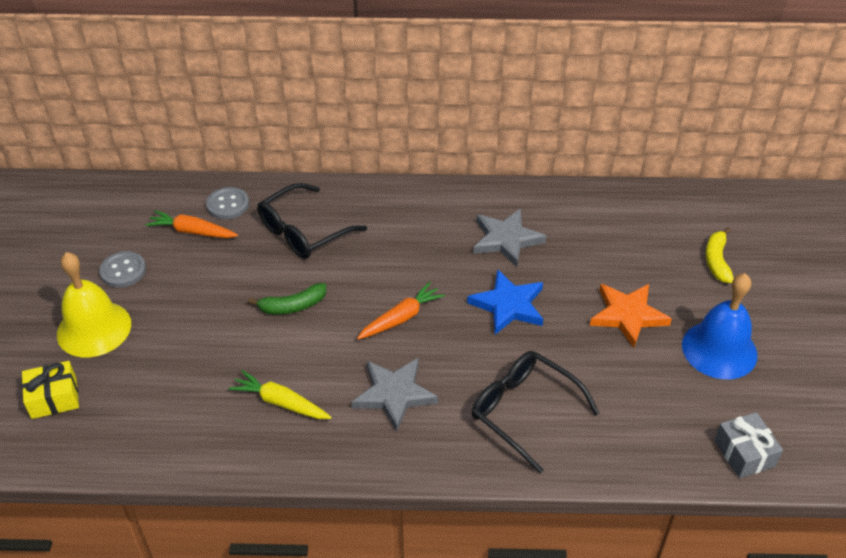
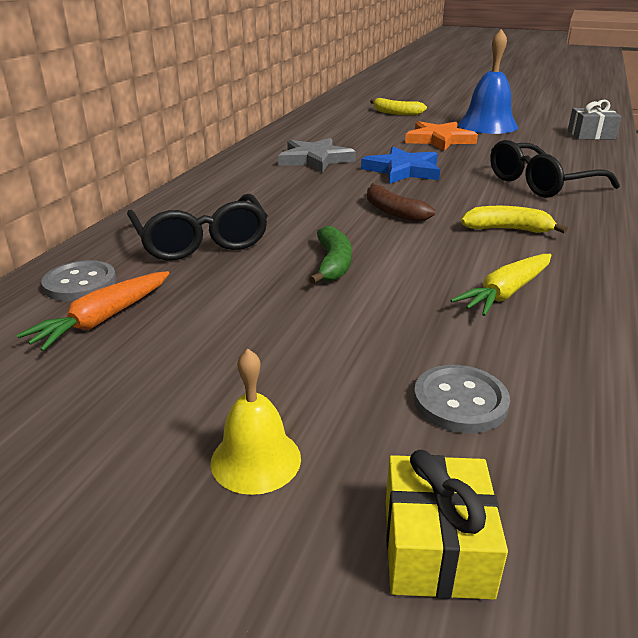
camera: 70 degrees left, 15 degrees down
(94, 329) = (256, 460): yellow bell -> yellow bell, size x0.56
(123, 271) = (123, 403): grey button -> grey button (460, 401)
(394, 394) = (507, 229): grey star -> yellow banana
(401, 318) = (393, 212): orange carrot -> brown banana

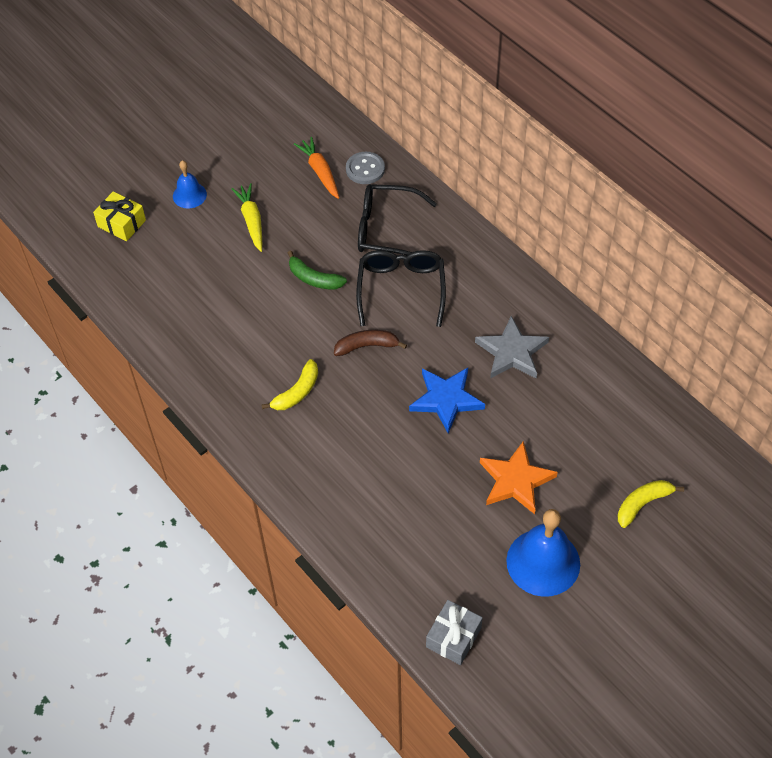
camera: 120 degrees right, 25 degrees up
(256, 460) = (189, 195): yellow bell -> blue bell
(460, 401) = (171, 266): grey button -> none
(506, 293) = (229, 337): yellow carrot -> yellow carrot (251, 221)
(541, 183) = (357, 476): black glasses -> black glasses (401, 289)

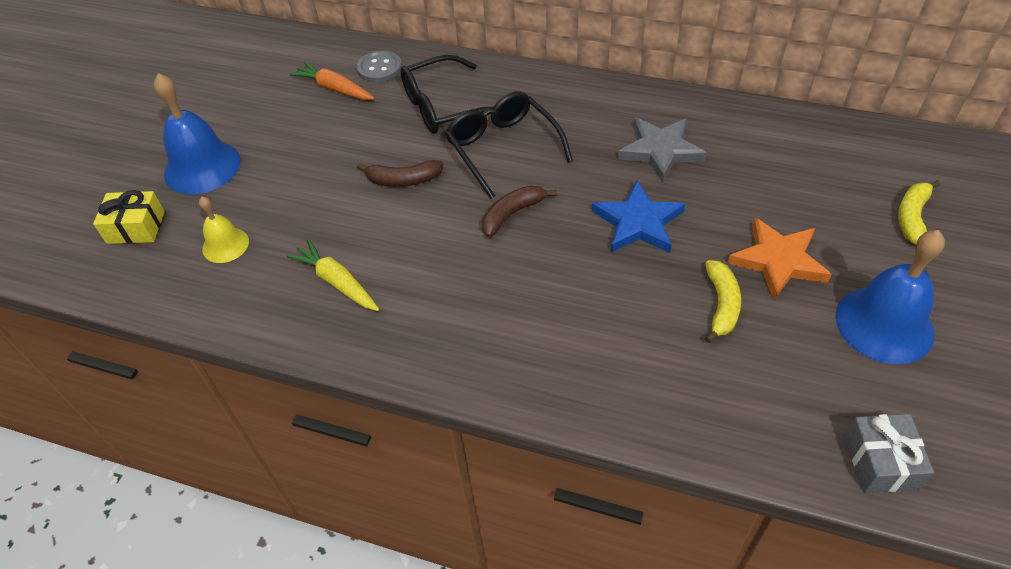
camera: 30 degrees left, 5 degrees down
(168, 268) = (225, 245): none -> yellow bell
(189, 195) = (202, 167): blue bell -> blue bell, size x1.79
(251, 221) = (292, 159): yellow carrot -> yellow carrot (337, 282)
(297, 392) = (474, 295): yellow banana -> yellow banana (721, 305)
(314, 279) = (403, 180): green banana -> brown banana

